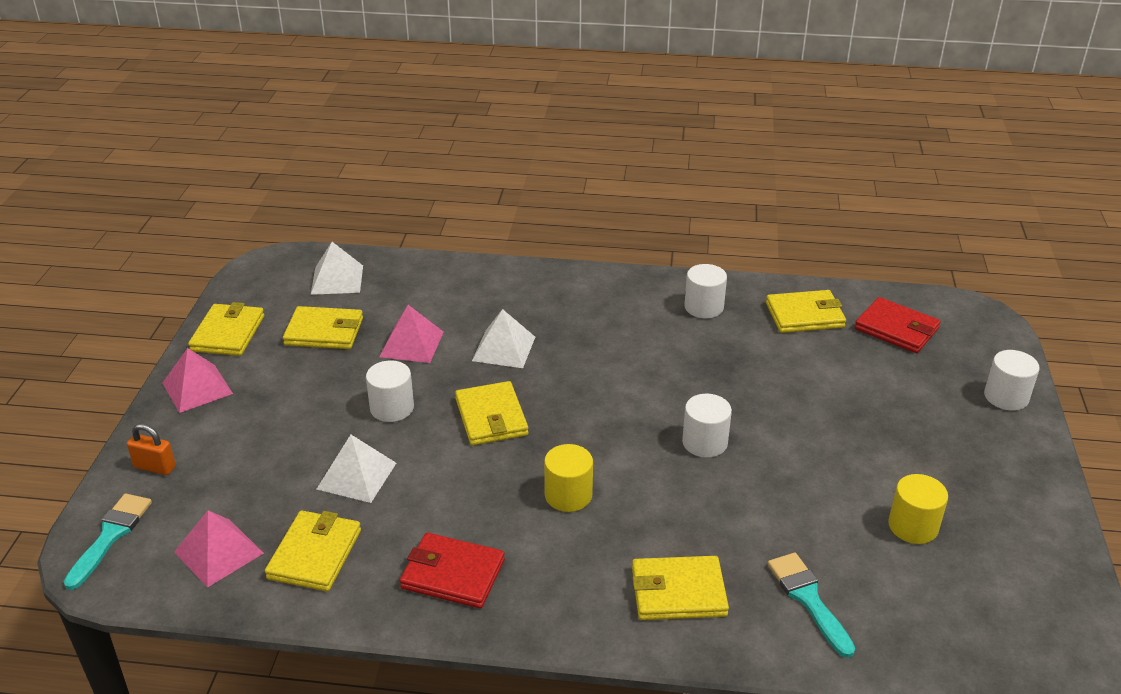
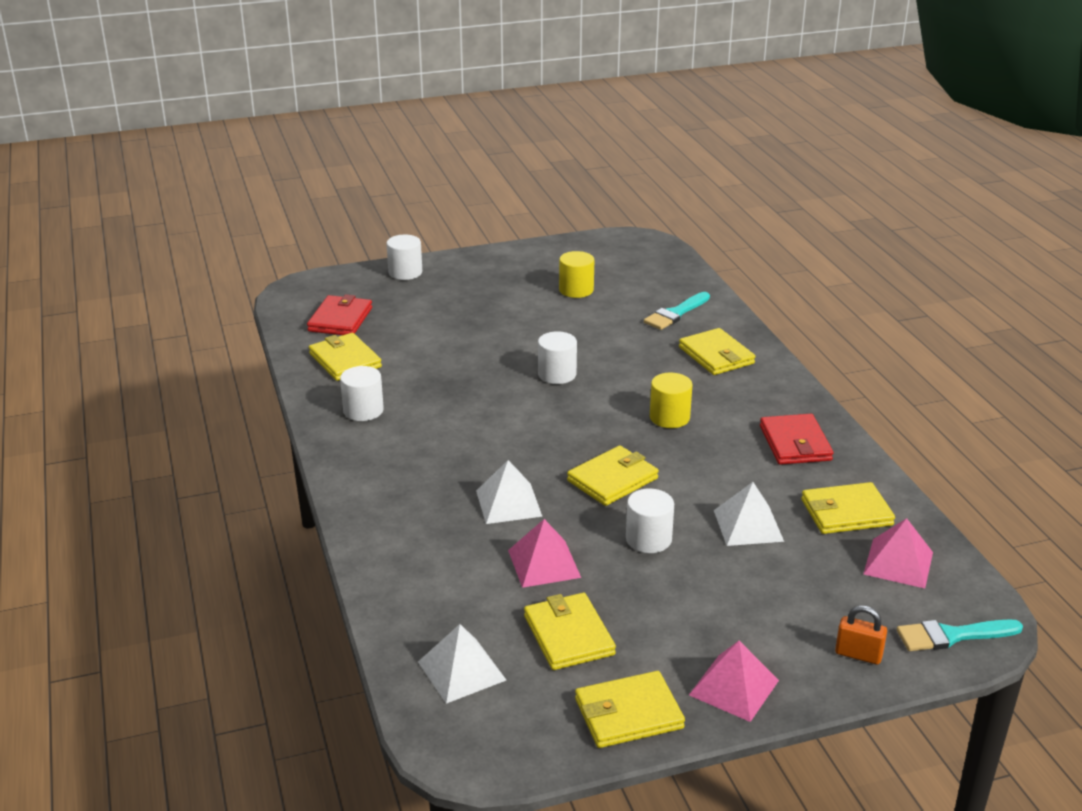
camera: 115 degrees left, 5 degrees down
(155, 467) = (858, 654): orange padlock -> orange padlock turned 60 degrees counterclockwise

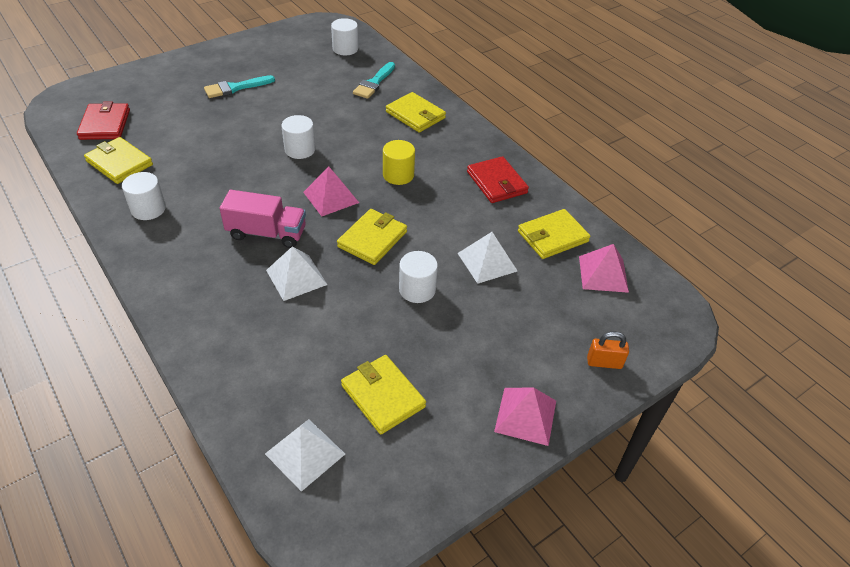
camera: 20 degrees left, 15 degrees up
(405, 272) = (149, 73): white cylinder -> white cylinder (345, 49)
(489, 454) = (267, 233): none -> pink truck
(544, 563) = (342, 330): pink pyramid -> pink pyramid (331, 197)
(576, 290) = (292, 72): yellow cylinder -> none
(628, 714) = (454, 462): yellow wallet -> none
(952, 636) = (661, 330): turquoise brush -> turquoise brush (235, 88)

